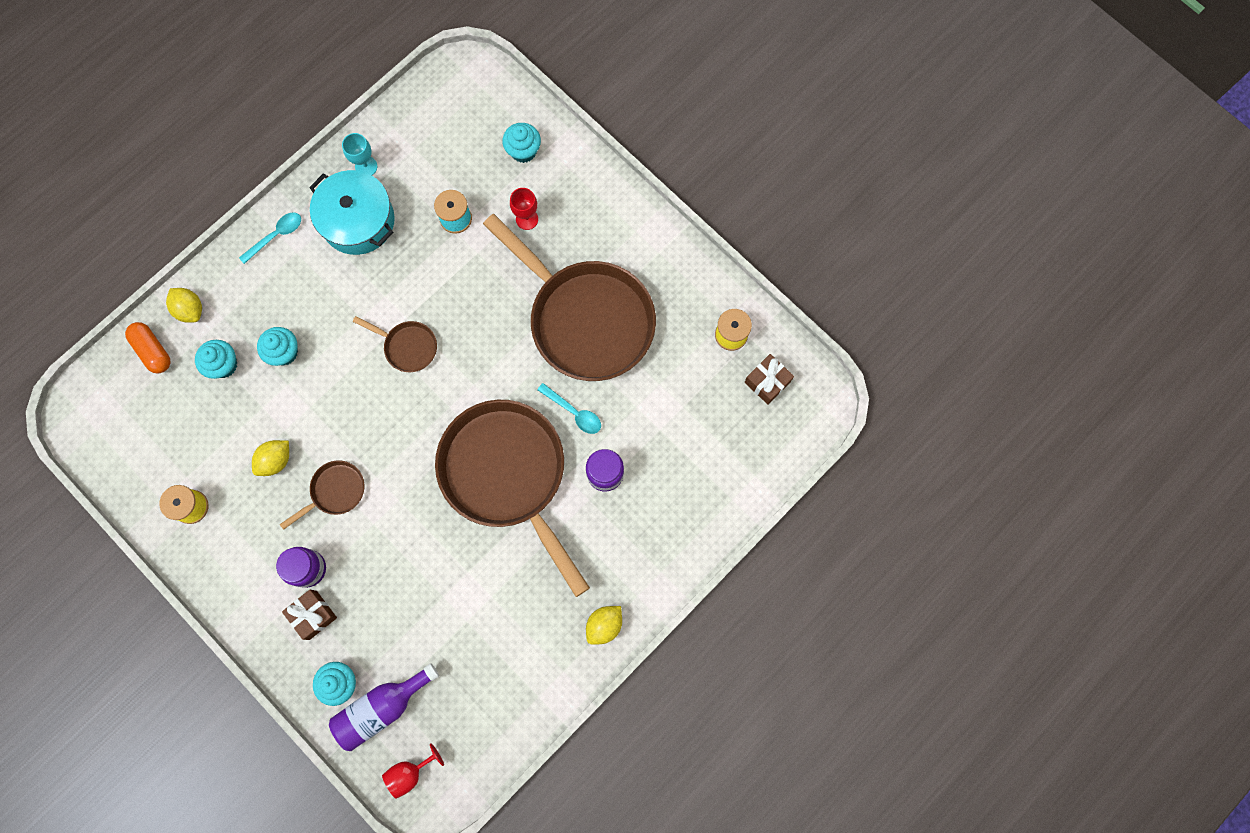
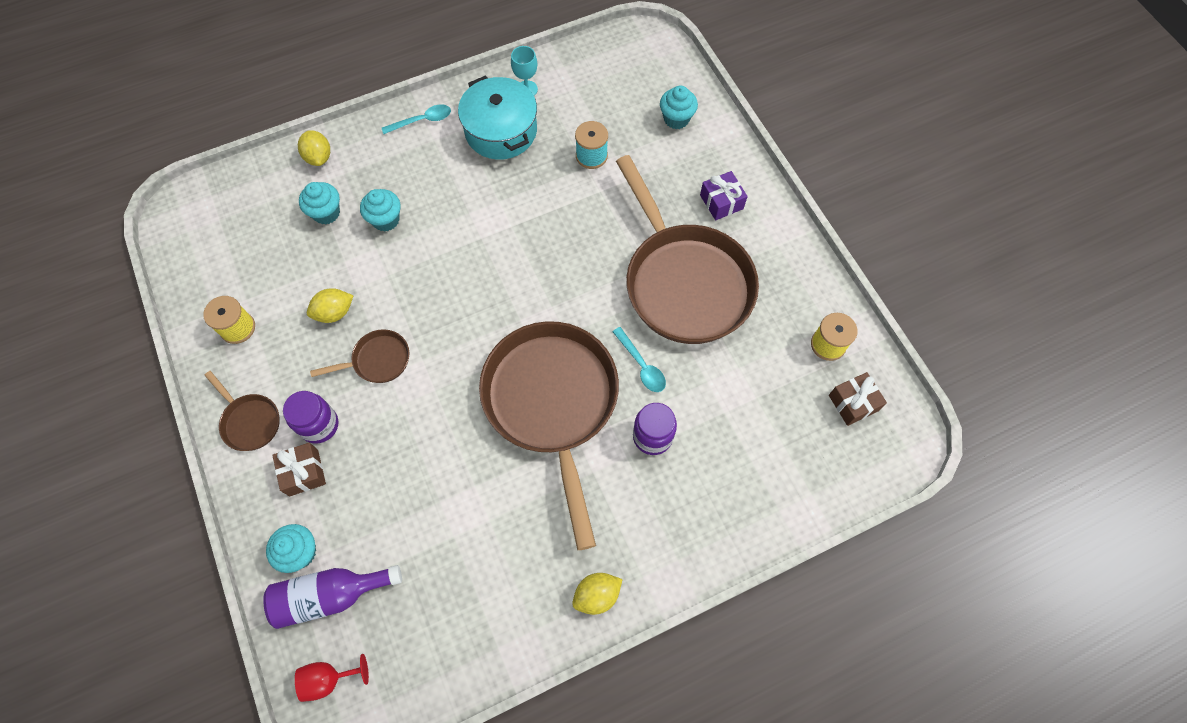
camera: 20 degrees right, 10 degrees down
(153, 351) = (269, 181): orange capsule -> none
(408, 347) = (502, 252): brown pan -> brown pan (249, 421)
(527, 219) = (658, 176): red goblet -> none
(594, 226) = (721, 202): none -> purple gift

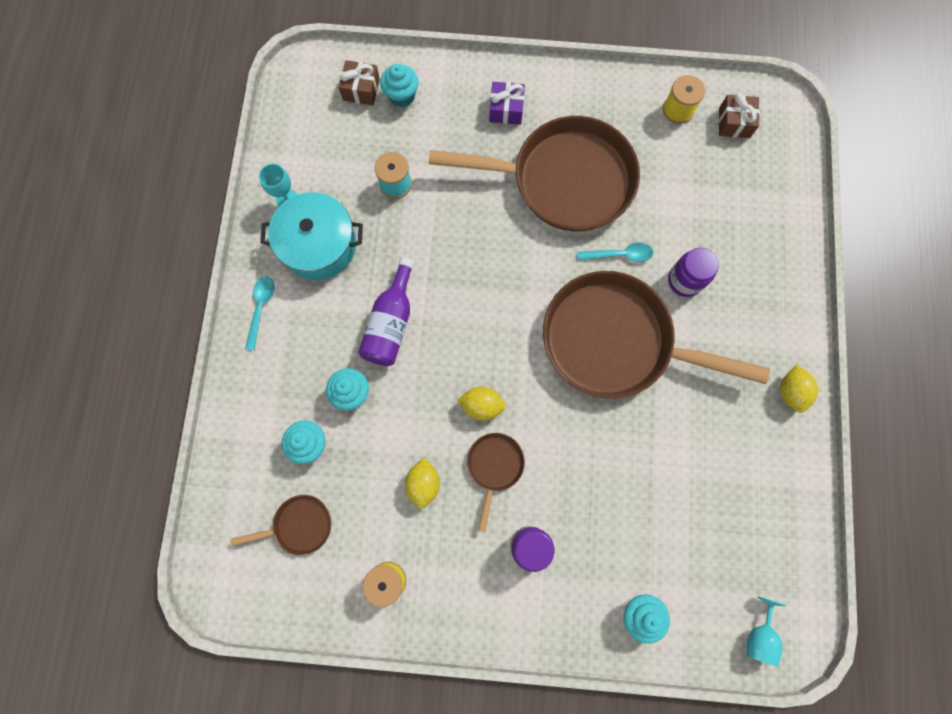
camera: 60 degrees left, 10 degrees up
(249, 421) = (492, 608): brown pan -> brown pan (299, 525)
(304, 472) = (567, 579): brown gift -> brown gift (361, 89)
(319, 157) = (240, 423): yellow lemon -> yellow lemon (481, 405)
(329, 679) = (759, 635): red goblet -> turquoise goblet
(331, 595) = (690, 603): purple bottle -> purple bottle (391, 323)

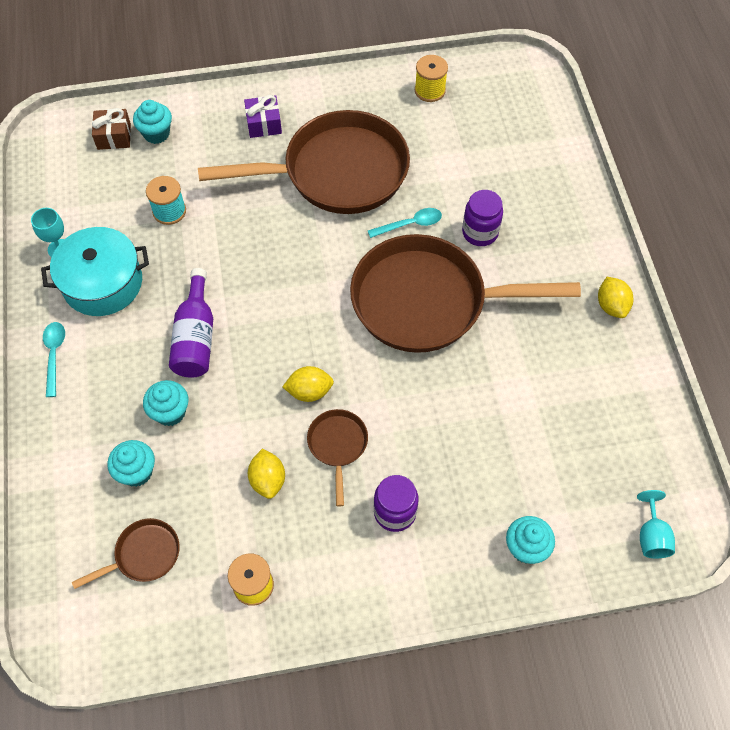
camera: 15 degrees left, 15 degrees down
(734, 123) = (486, 90): brown gift -> none

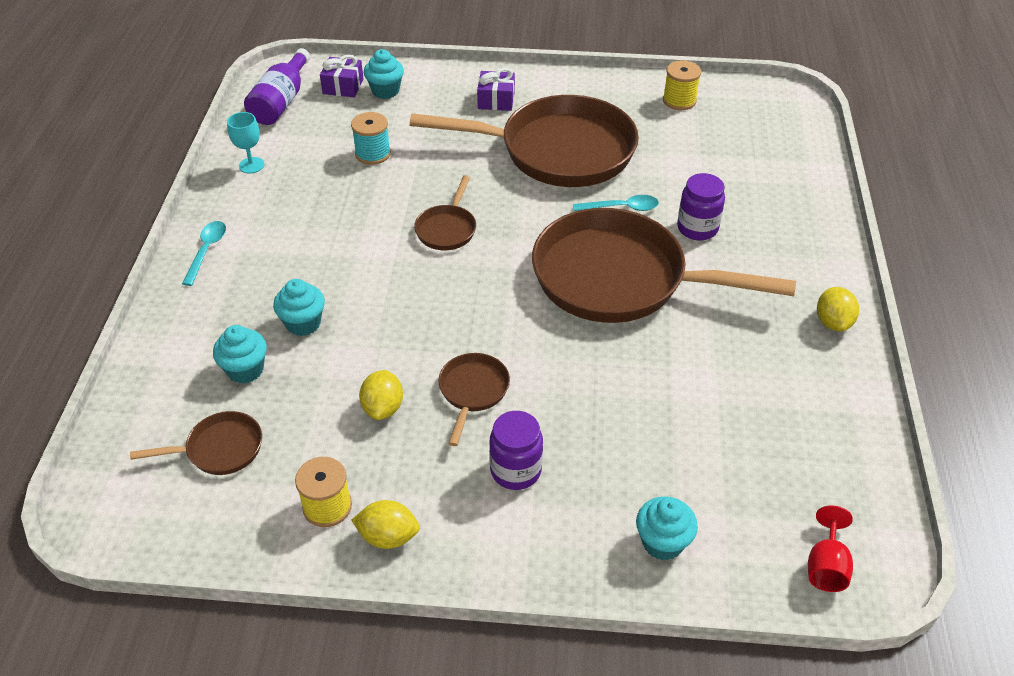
camera: 15 degrees right, 15 degrees down
(102, 283) = (281, 200): turquoise pot -> none
(114, 136) = (343, 86): brown gift -> purple gift
(196, 337) = (357, 263): purple bottle -> purple bottle (281, 102)
(264, 282) = (447, 229): none -> brown pan
(309, 391) = (459, 335): yellow lemon -> yellow lemon (388, 537)
(651, 536) = (826, 566): turquoise goblet -> red goblet

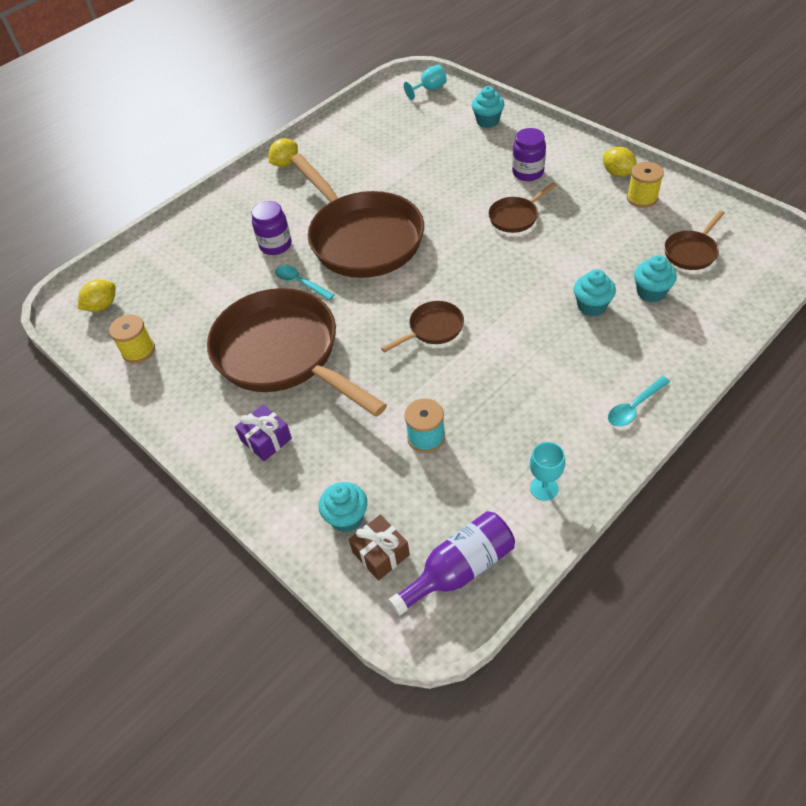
camera: 135 degrees left, 5 degrees up
(220, 449) = (691, 252): brown pan -> brown pan turned 75 degrees counterclockwise
(343, 86) = (380, 553): purple gift -> brown gift
(383, 408) = (575, 231): yellow lemon -> yellow lemon (102, 306)
(826, 566) = (429, 89): red goblet -> turquoise goblet

